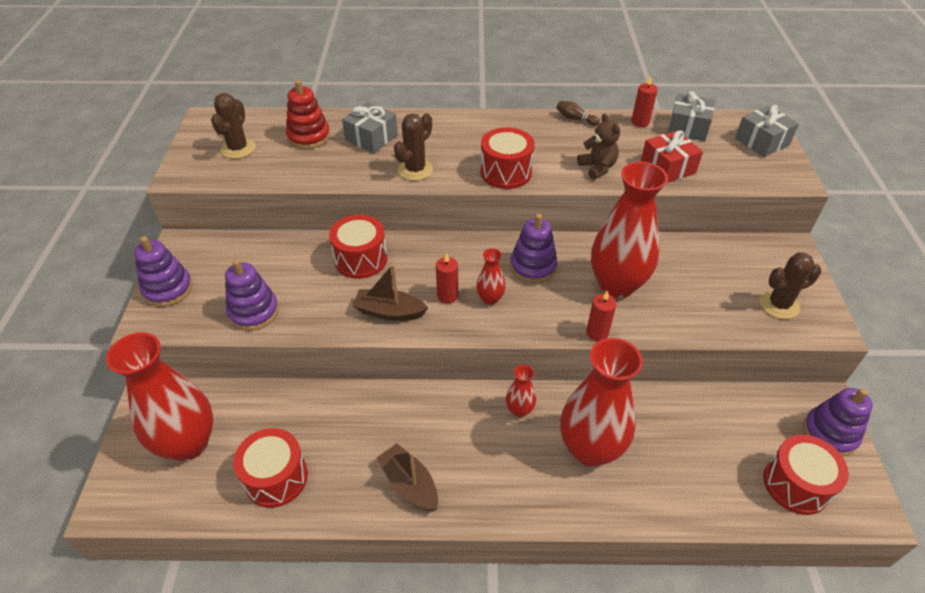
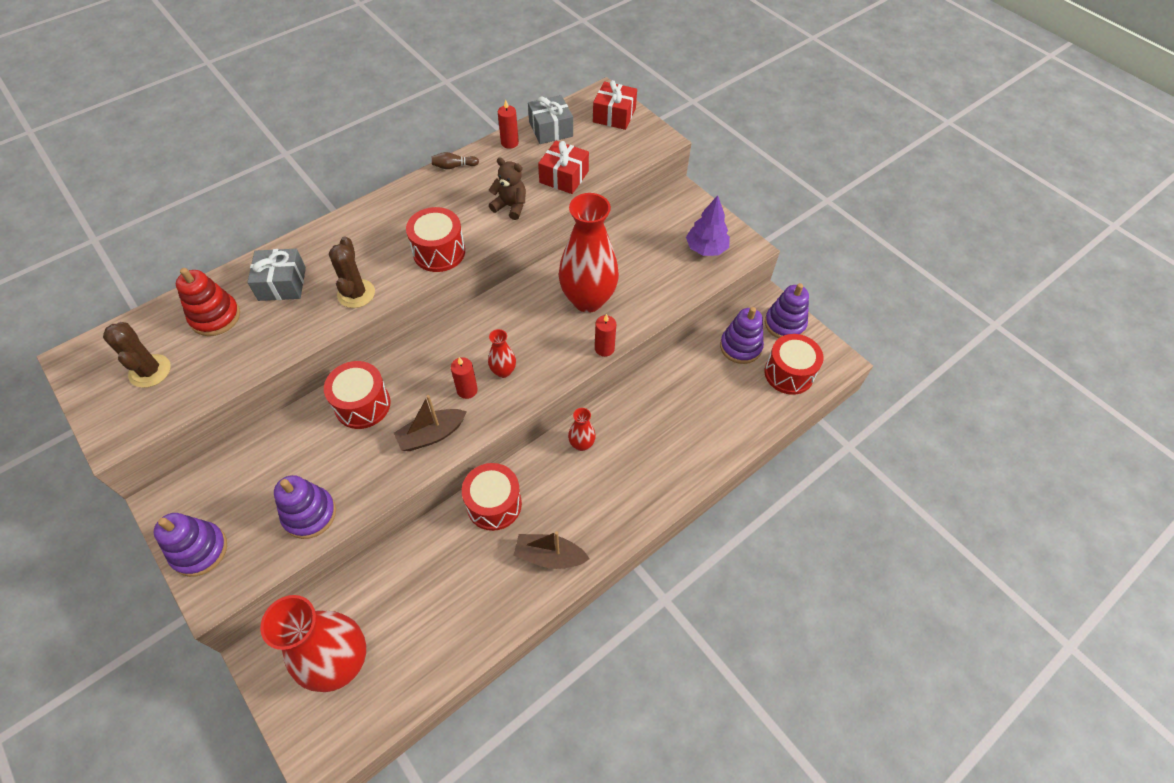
camera: 40 degrees left, 10 degrees up
(276, 477) = (443, 629): red drum -> red drum (494, 504)
(533, 266) = (513, 322): purple stacking toy -> purple stacking toy (740, 347)
(590, 449) = (651, 438): red vase -> none
(762, 141) = (614, 115): grey gift -> red gift
(779, 305) = (706, 249): brown cactus -> purple tree

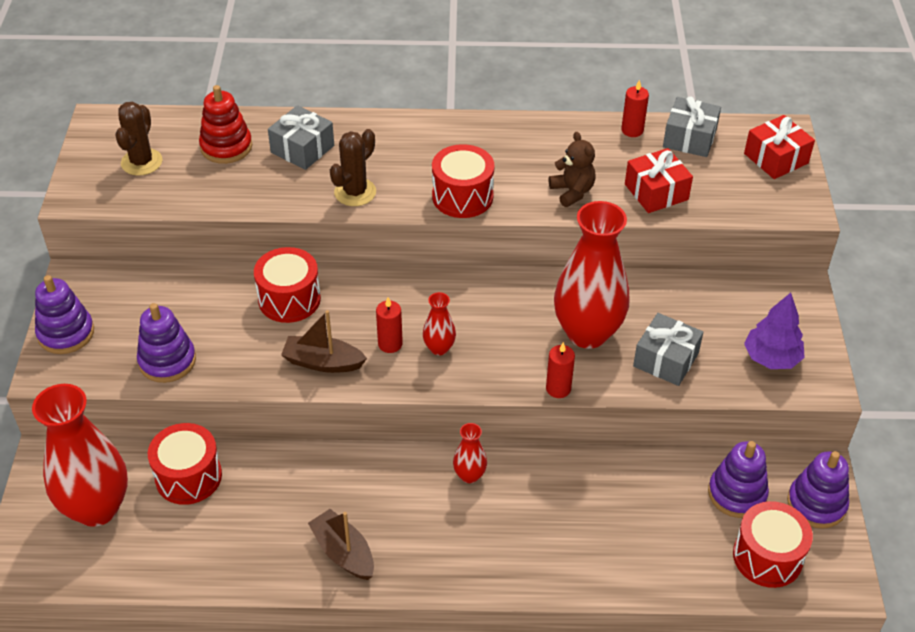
camera: 40 degrees right, 10 degrees down
(454, 166) = (553, 125): brown bowling pin -> none
(494, 504) = (337, 472): red drum -> red drum (188, 476)
(649, 287) = (665, 360): none -> grey gift

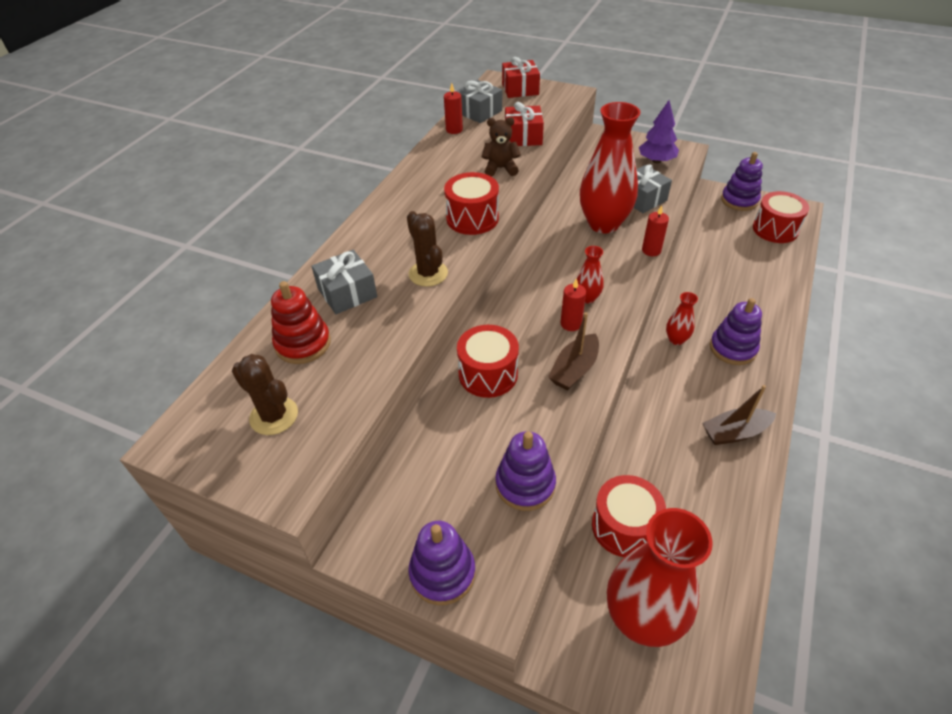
camera: 65 degrees left, 0 degrees up
(737, 494) = (724, 226): purple stacking toy -> purple stacking toy (732, 348)

